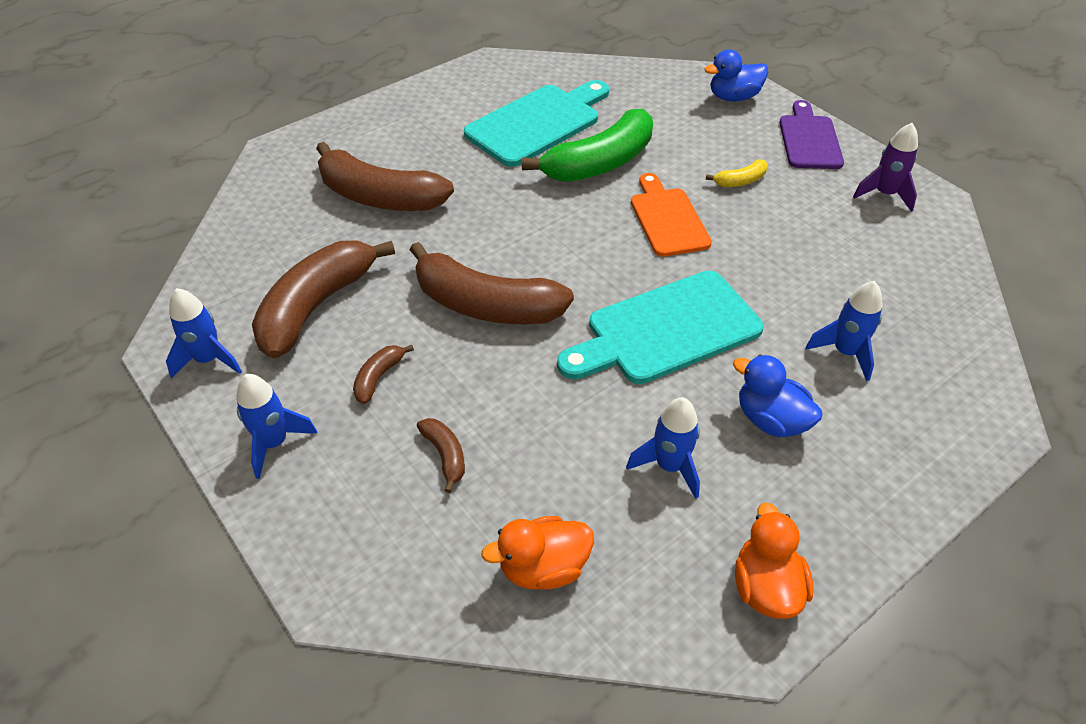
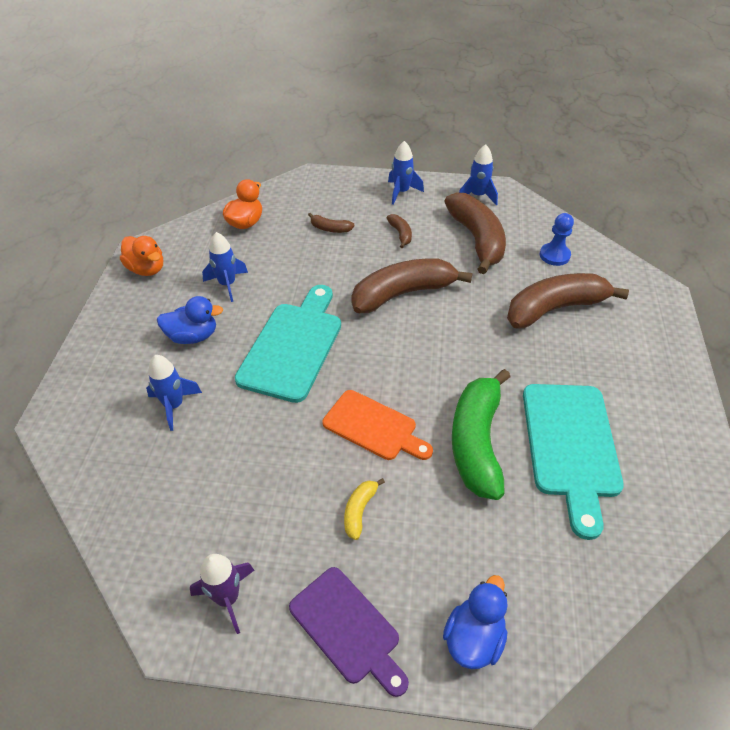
camera: 135 degrees right, 0 degrees up
(284, 235) = (554, 255): none -> blue pawn

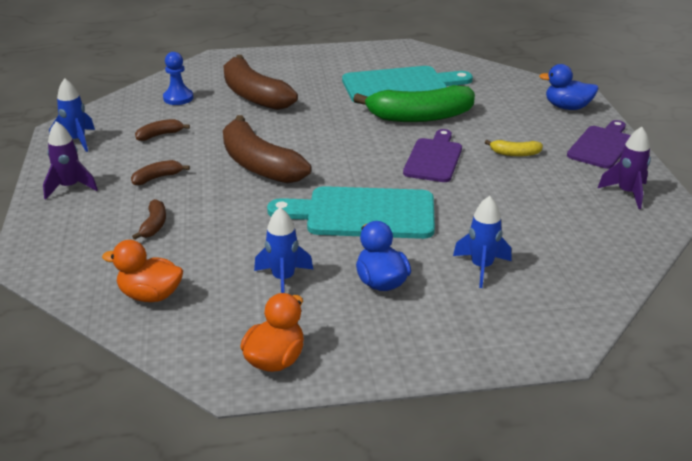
camera: 105 degrees left, 15 degrees down
(373, 427) = (434, 158): orange cutting board -> purple cutting board
(401, 192) = (70, 187): blue rocket -> purple rocket
(477, 239) = (160, 135): brown banana -> brown banana, size x0.43

